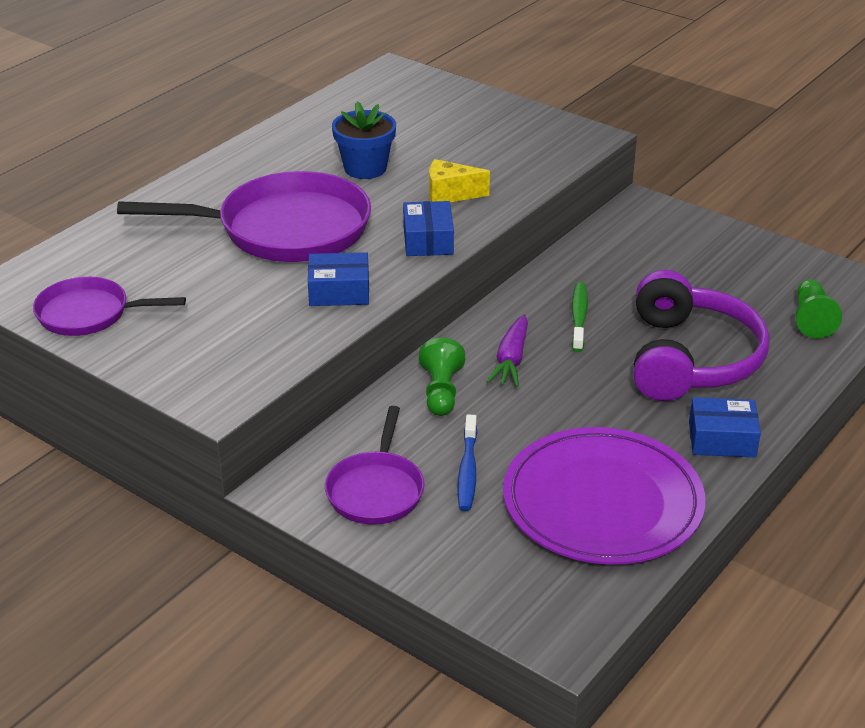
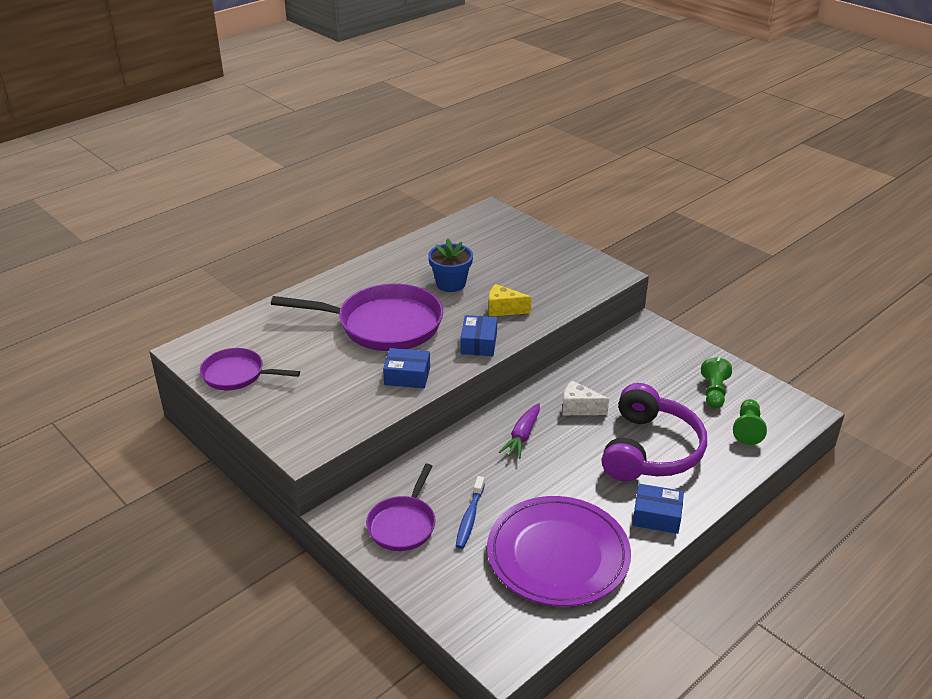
camera: 10 degrees right, 0 degrees up
(441, 392) = (467, 455): green pawn -> green pawn (714, 392)
(579, 317) = (579, 408): green toothbrush -> white cheese

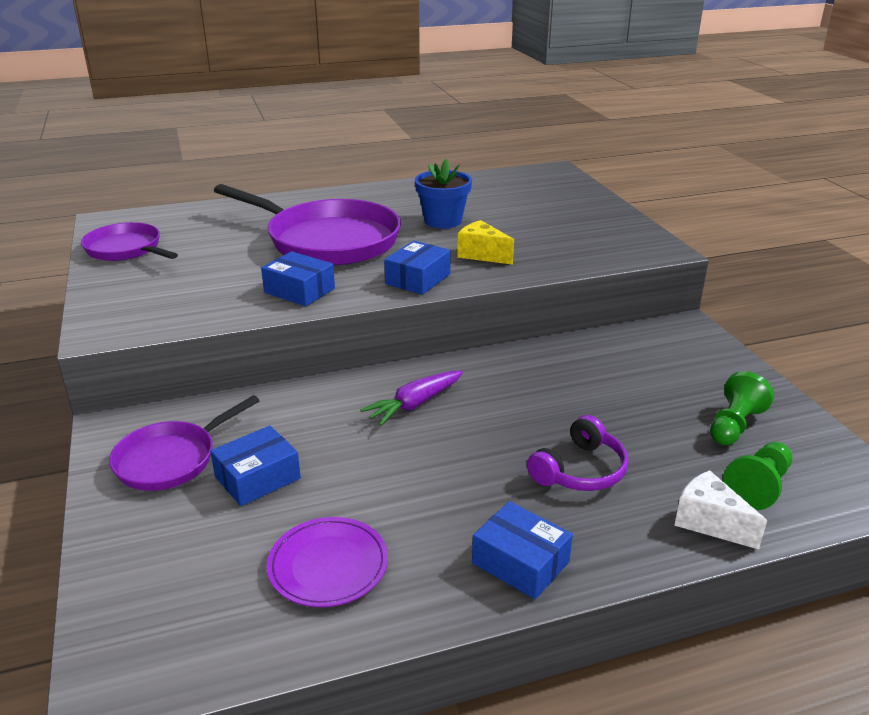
camera: 25 degrees right, 5 degrees down
(469, 518) = (257, 478): blue toothbrush -> blue box
(558, 554) = (328, 565): purple plate -> purple plate, size x0.52
(579, 408) = (517, 393): white cheese -> white cheese (709, 522)
(650, 450) = (580, 470): purple headphones -> purple headphones, size x0.54

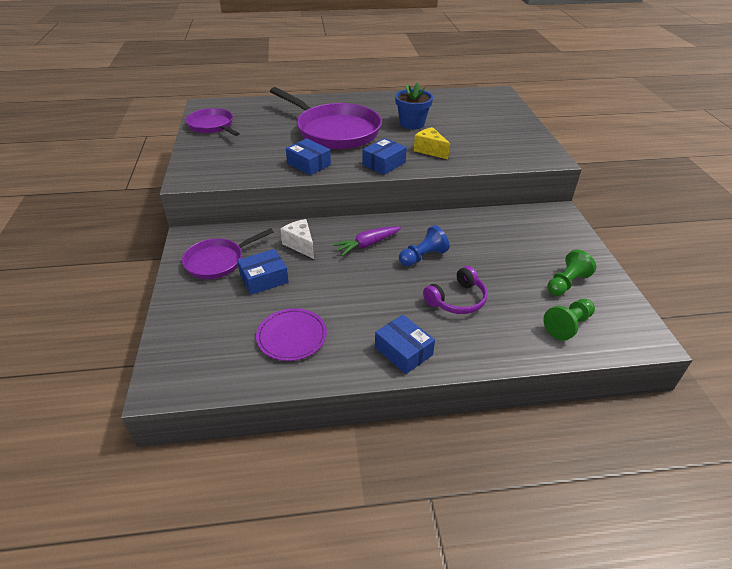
camera: 10 degrees right, 10 degrees up
(507, 412) = (423, 257): none -> blue pawn
(709, 522) = (527, 343): white cheese -> white cheese (300, 245)

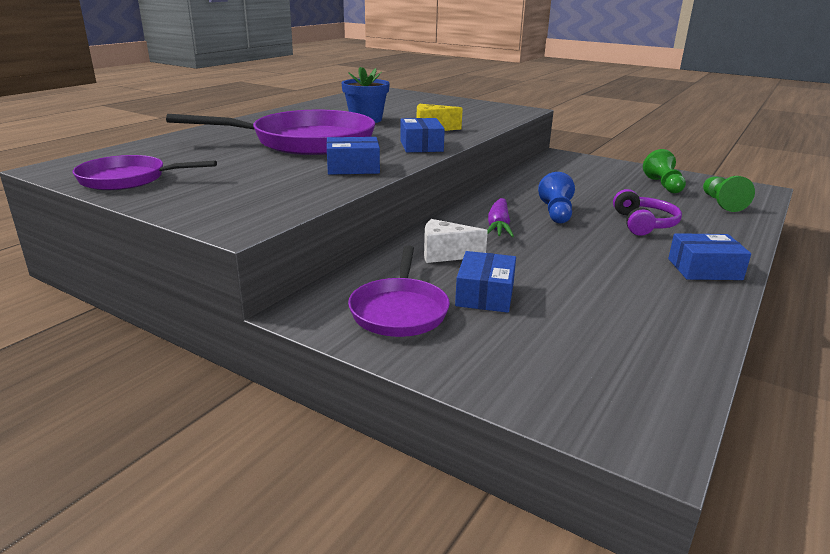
camera: 50 degrees left, 15 degrees down
(292, 336) = (624, 314): purple plate -> none

